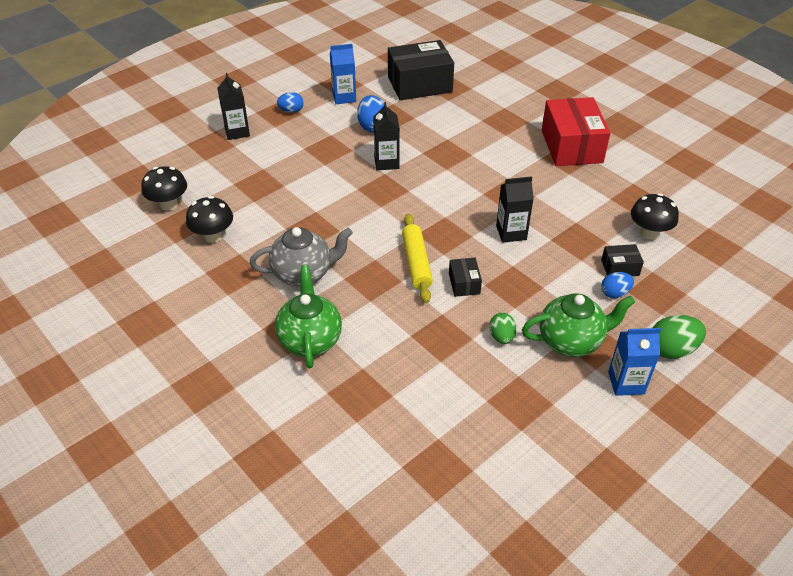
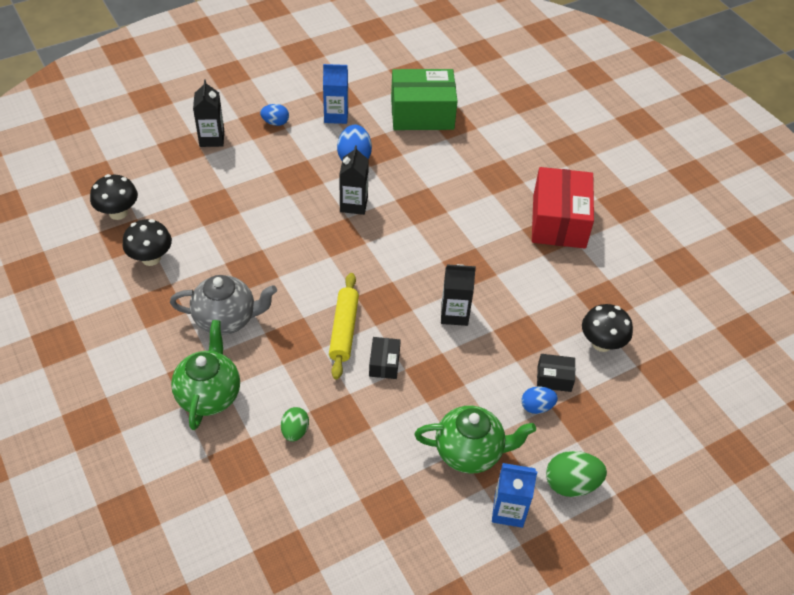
camera: 10 degrees right, 5 degrees up
(419, 84) = (422, 113): black box -> green box
(501, 337) = (400, 432): green egg -> green egg (295, 431)

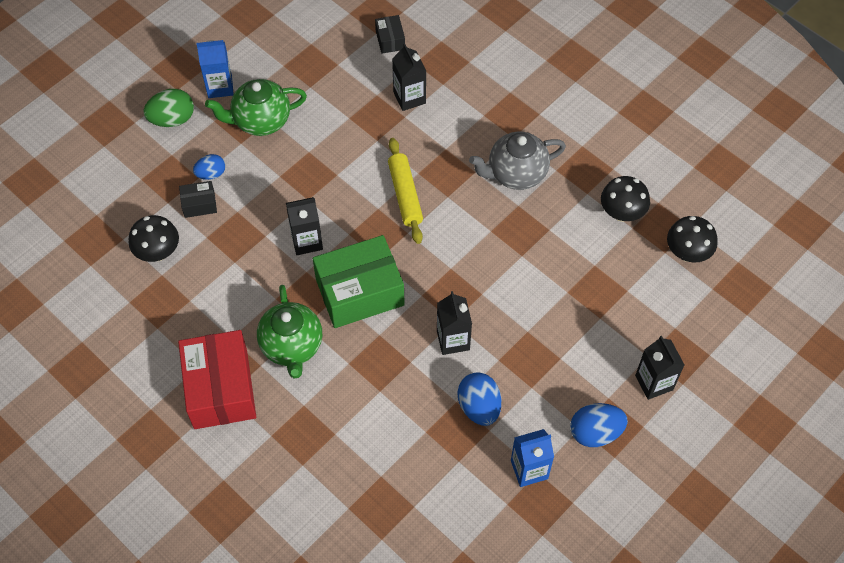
camera: 165 degrees right, 10 degrees up
(209, 395) = (493, 106): green teapot -> green teapot (292, 346)
(275, 123) = (595, 432): blue egg -> blue egg, size x1.56
(295, 431) = (409, 97): green egg -> black carton
(384, 363) = (357, 174): black box -> black box (390, 40)
(422, 113) = (424, 510): green box -> green box (359, 292)

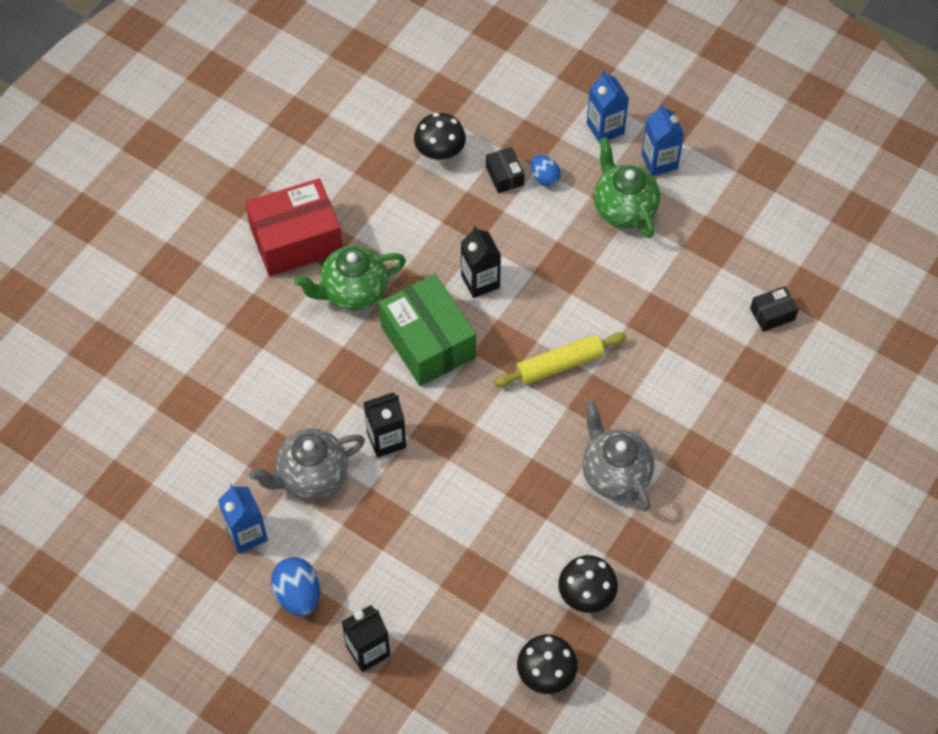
camera: 80 degrees right, 0 degrees up
(172, 119) = (605, 128): green egg -> blue carton
(409, 97) = (694, 347): black carton -> none
(479, 407) = (311, 476): blue egg -> grey teapot

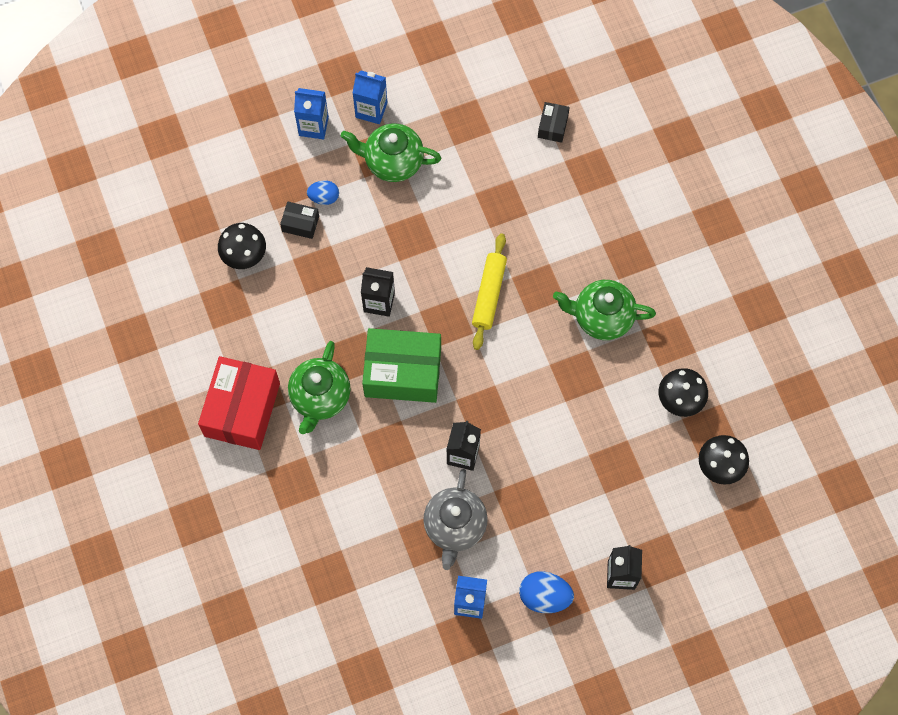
camera: 55 degrees left, 10 degrees up
(614, 474) = (601, 317): grey teapot -> green teapot

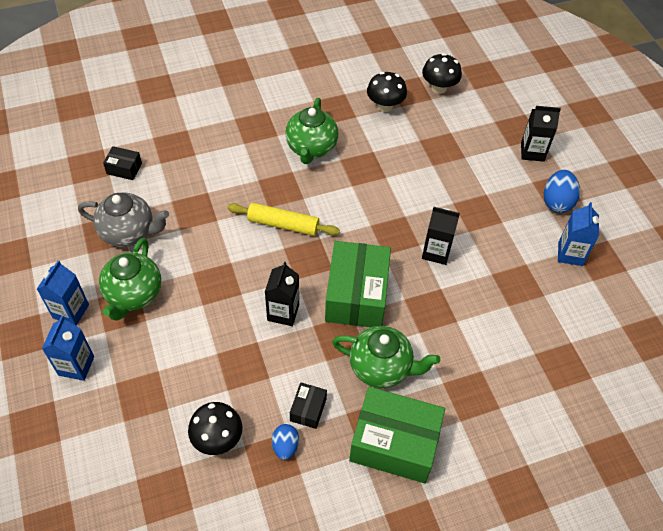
camera: 90 degrees left, 15 degrees down
(242, 409) = (394, 443): red box -> green box
(300, 224) = (188, 381): black box -> black box (308, 409)
(324, 197) = (161, 358): blue egg -> blue egg (285, 446)
(455, 527) = (503, 261): grey teapot -> grey teapot (129, 232)

